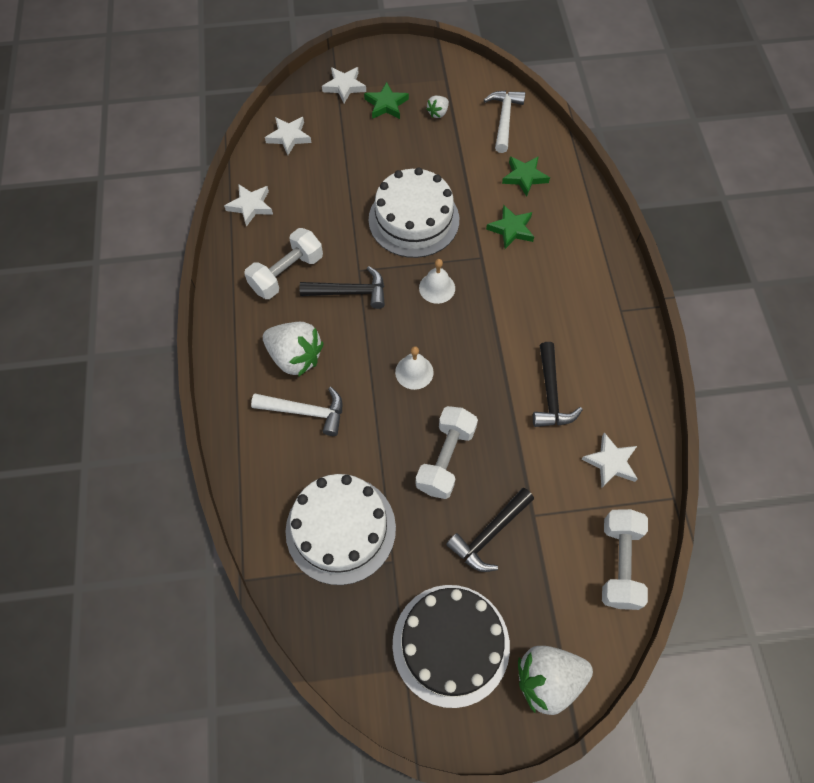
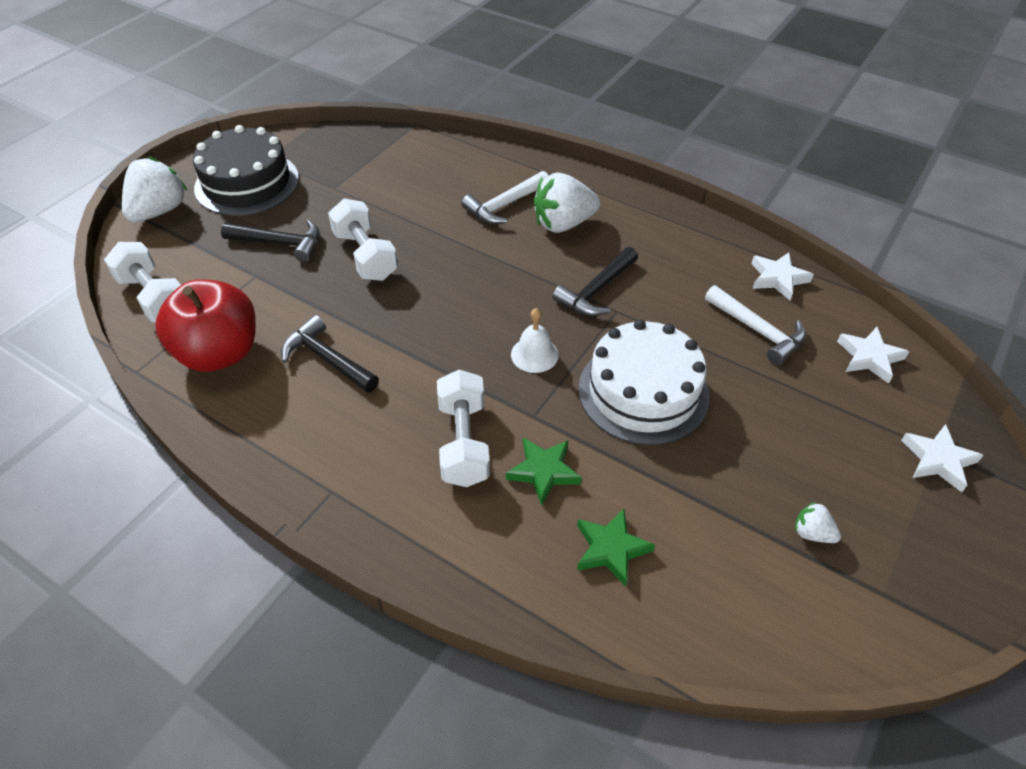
camera: 130 degrees right, 15 degrees down
(287, 273) = (663, 262): white dumbbell -> white dumbbell (464, 442)
(340, 529) = (390, 176): white cake -> none
(386, 104) = (870, 484): green star -> none
(414, 372) = (463, 284): white bell -> none
(438, 113) = (812, 533): white strawberry -> white strawberry turned 45 degrees counterclockwise
(489, 534) = (280, 243): black hammer -> black hammer turned 105 degrees clockwise
(504, 119) = (740, 608): white hammer -> white hammer (757, 331)
(610, 462) = (219, 353): white star -> red apple

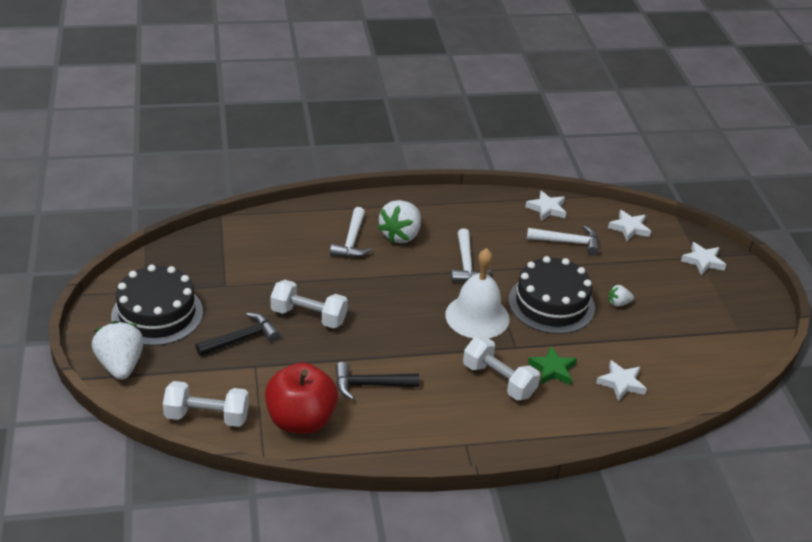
camera: 45 degrees left, 10 degrees down
(534, 354) = (477, 316): white bell -> white bell, size x1.91
(596, 290) = (466, 264): black hammer -> white hammer
(611, 549) = (621, 383): green star -> white star
(643, 391) = (551, 304): white cake -> black cake
(812, 533) = (689, 323): white strawberry -> white strawberry (618, 303)

